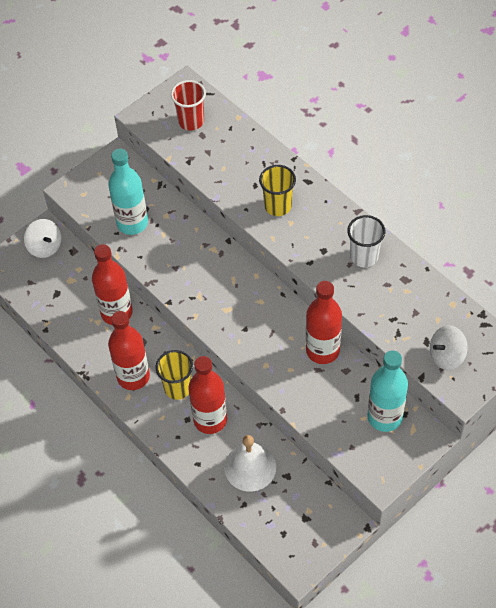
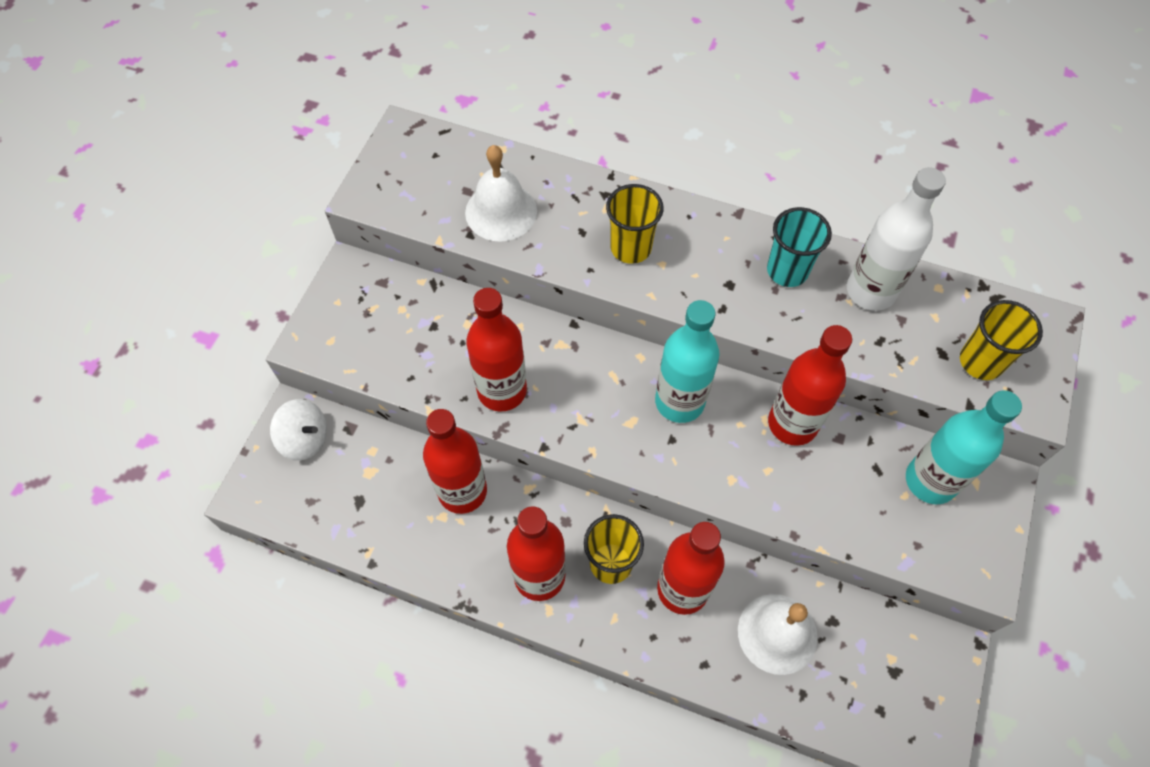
camera: 30 degrees left, 5 degrees up
(132, 223) = (426, 354): turquoise bottle -> turquoise bottle (679, 402)
(163, 261) = (502, 390): none -> red bottle
(191, 121) = (441, 178): red cup -> none
(214, 155) = (501, 211): none -> white bell
(364, 256) = (787, 271): white cup -> turquoise cup
(407, 289) = (870, 291): none -> white bottle
(446, 356) = (980, 362): white spinning top -> yellow cup

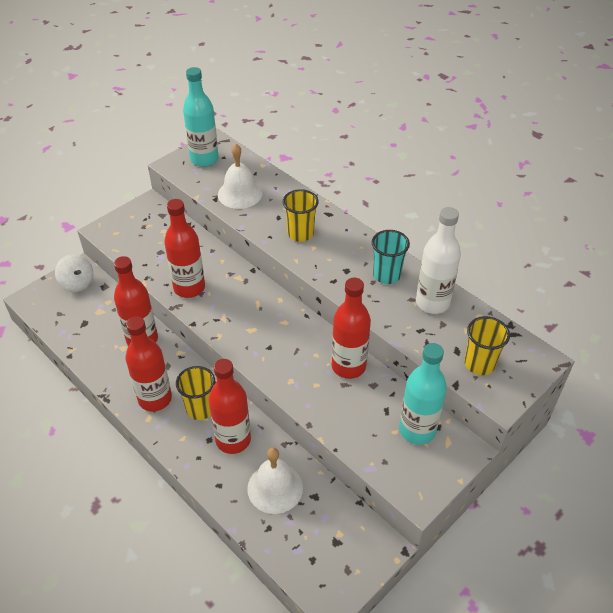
camera: 25 degrees right, 15 degrees down
(679, 402) = (287, 330): turquoise bottle -> turquoise bottle (204, 159)

